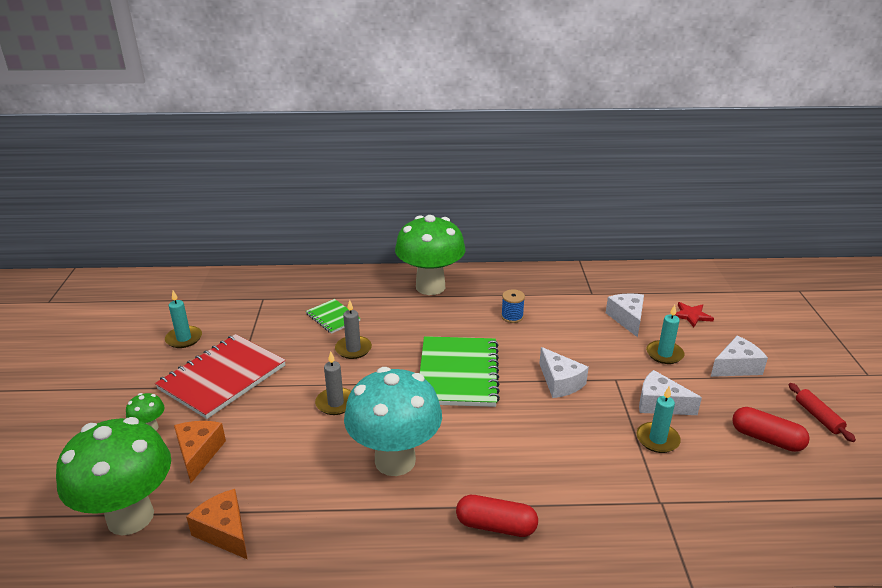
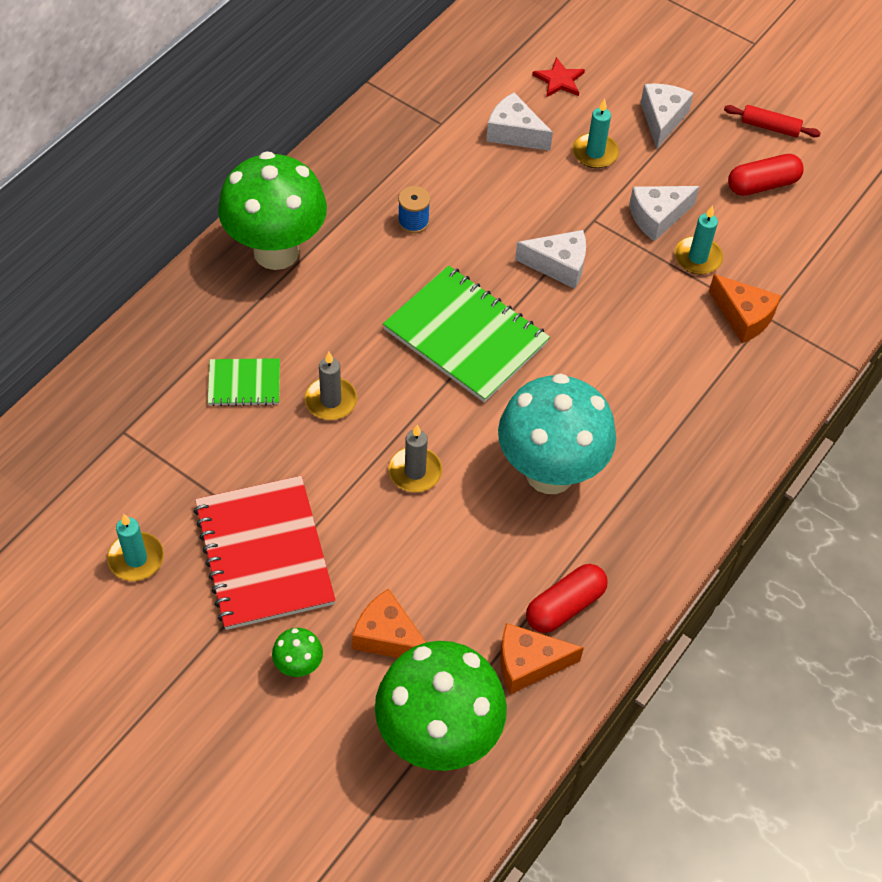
camera: 55 degrees left, 25 degrees up
(496, 526) = (695, 450): red capsule -> red capsule (565, 606)
(643, 490) = (743, 317): none -> orange cheese

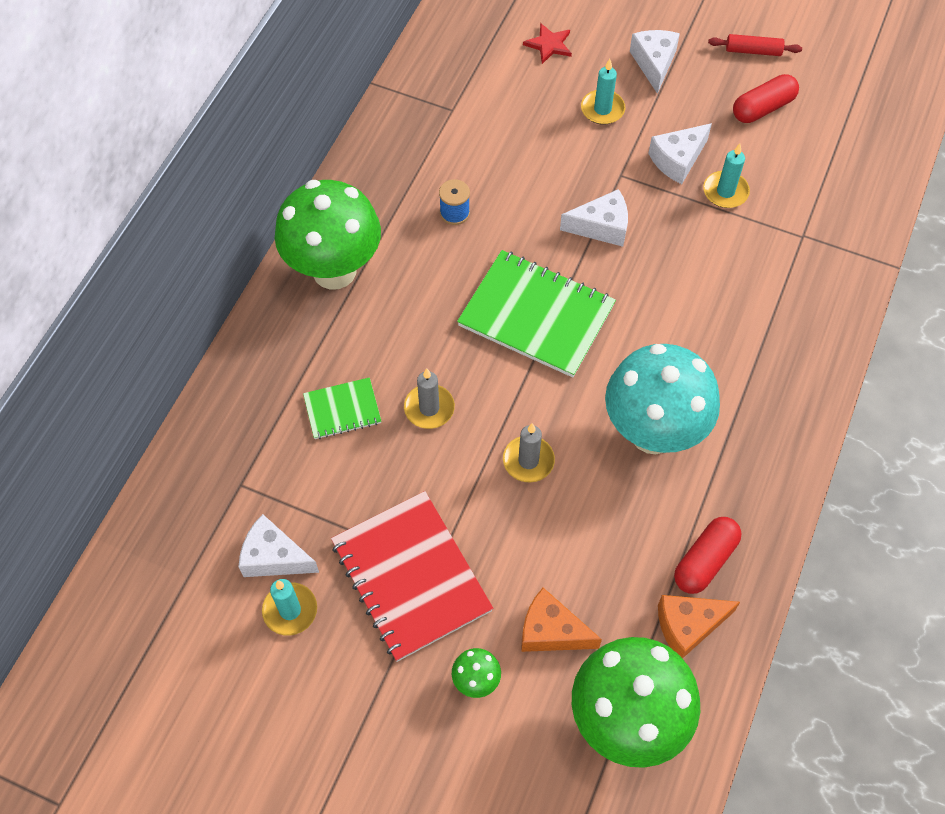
camera: 10 degrees left, 5 degrees up
(514, 133) = (522, 105): white cheese -> white cheese (274, 557)
(743, 317) = (783, 240): orange cheese -> none

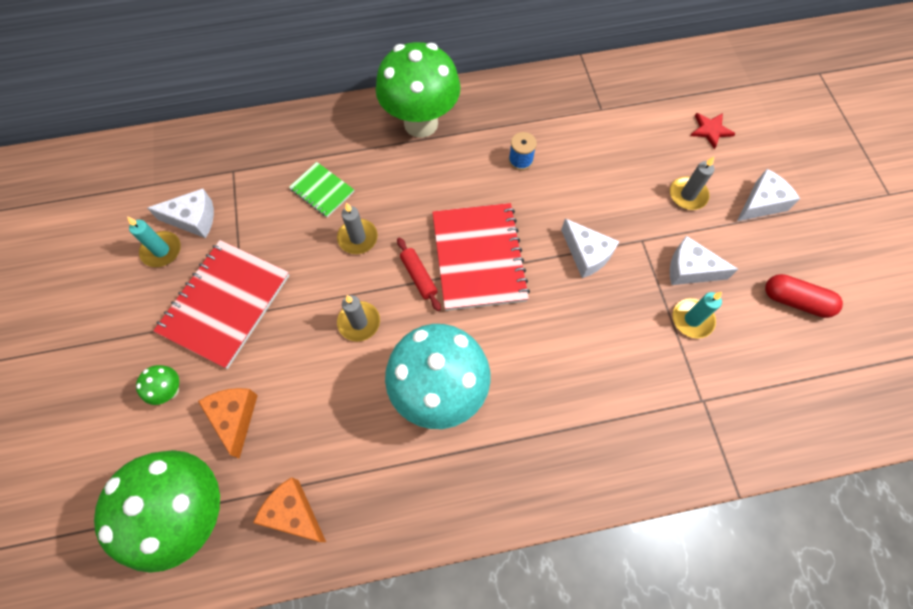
camera: 55 degrees right, 5 degrees up
(274, 557) = (193, 219): white cheese -> white cheese turned 105 degrees clockwise
(536, 315) = (479, 257): green notebook -> red notebook
(602, 109) = (688, 195): turquoise candle -> grey candle
(705, 561) = (356, 494): red capsule -> none
(753, 51) = (842, 263): red rolling pin -> red rolling pin (418, 277)

